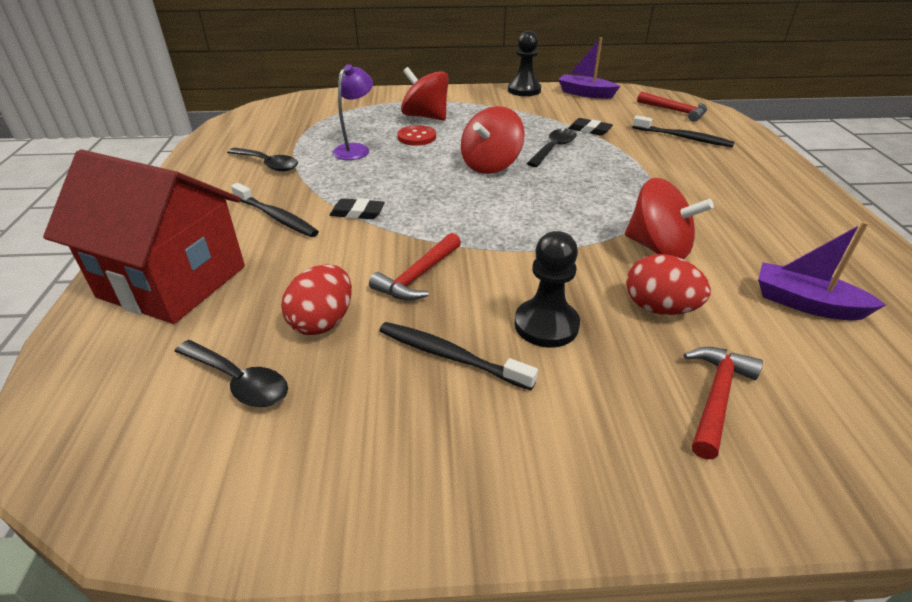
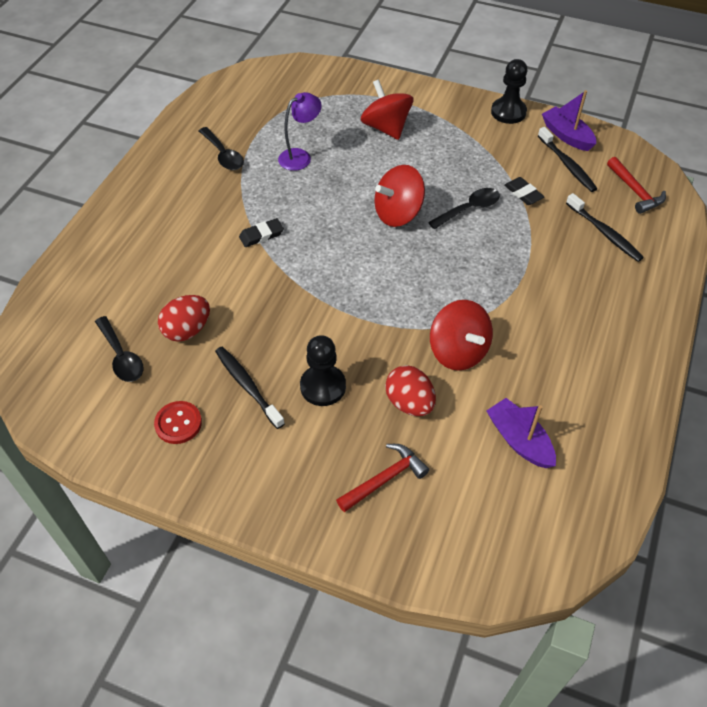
camera: 25 degrees right, 15 degrees up
(173, 281) = (113, 261): red house -> none
(276, 217) = (202, 220): black toothbrush -> black toothbrush (567, 165)
(357, 212) = (261, 235): black eraser -> black eraser turned 60 degrees counterclockwise
(416, 137) = (360, 155): red button -> red button (178, 423)
(418, 276) = (267, 314): red hammer -> none

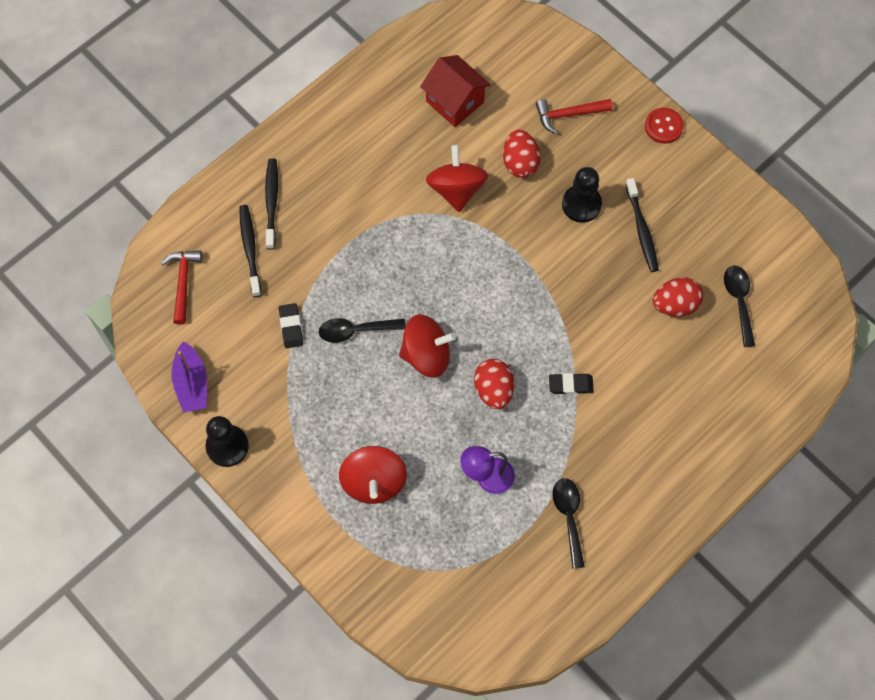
camera: 155 degrees left, 15 degrees up
(178, 423) = (707, 220): red button -> red button (663, 126)
(326, 210) = (493, 390): none -> red egg
(519, 440) = (455, 102): purple boat -> red house
(567, 165) = (221, 344): black toothbrush -> black toothbrush (271, 202)

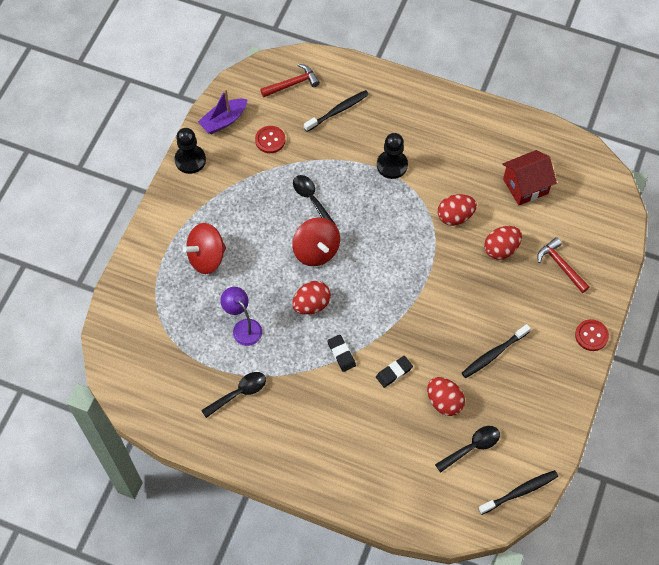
camera: 65 degrees right, 5 degrees down
(249, 342) = (270, 140): none -> red button
(271, 202) = (379, 108): black toothbrush -> black toothbrush (519, 492)
(291, 327) = (294, 159): black eraser -> black eraser (394, 372)
(455, 102) = (525, 186): red house -> red house turned 45 degrees clockwise
(456, 189) = (455, 216): red spinning top -> red egg
(581, 204) = (491, 304): black pawn -> black pawn (392, 165)

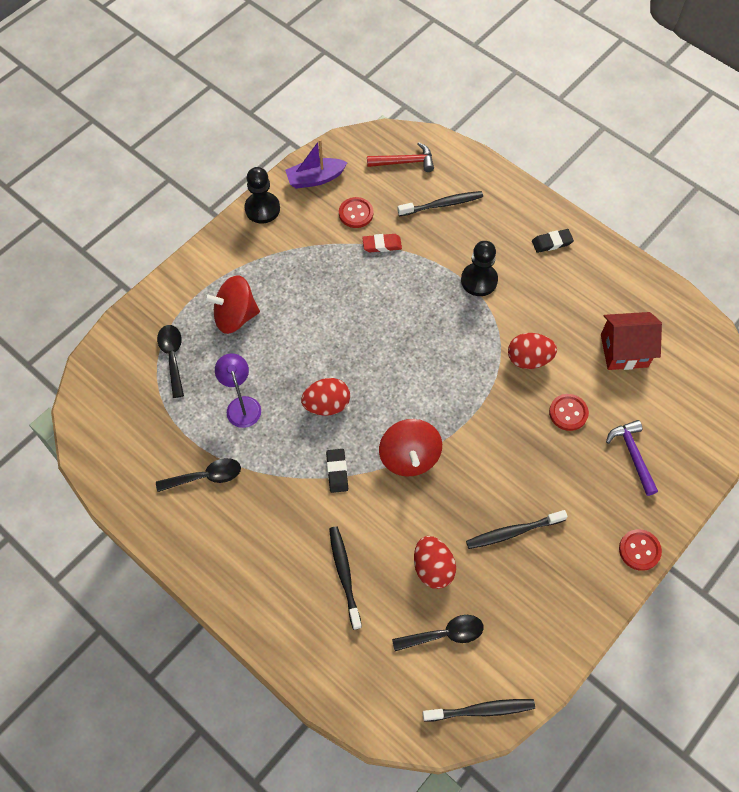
camera: 20 degrees right, 0 degrees up
(302, 160) = (382, 245): none -> red eraser
(311, 199) = (374, 289): black spoon -> black spoon (172, 357)
(316, 251) = (356, 347): red spinning top -> red spinning top (409, 457)
(379, 430) = (344, 575): none -> black toothbrush
(394, 372) = (388, 513): black eraser -> black eraser (552, 242)
(501, 249) = (568, 413): red egg -> red button
(560, 265) = (632, 455): red hammer -> purple hammer

